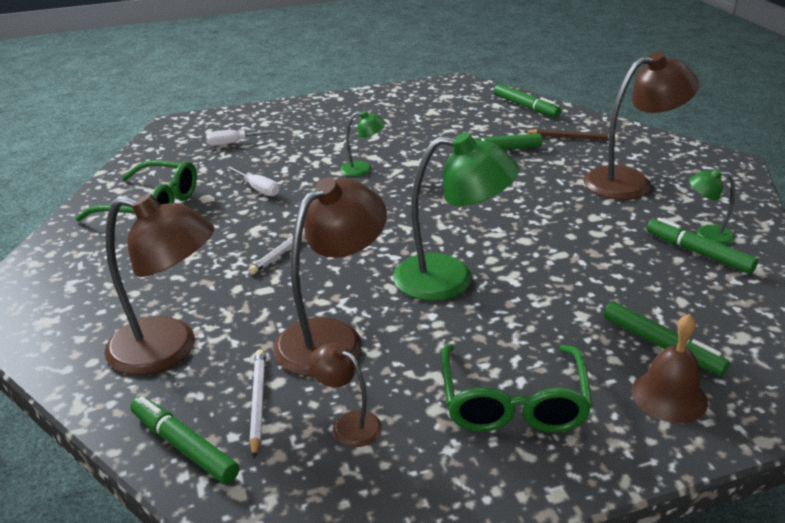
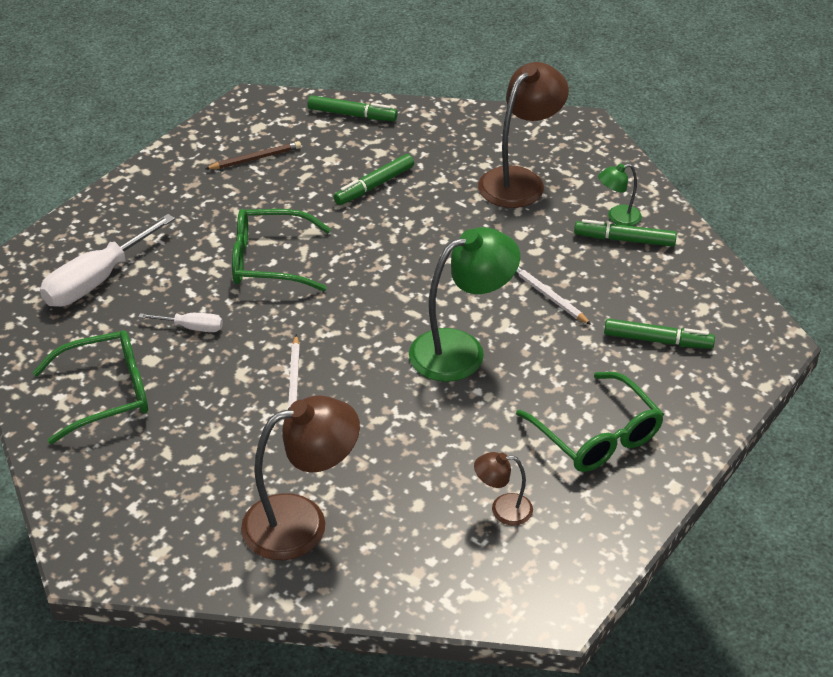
camera: 35 degrees left, 10 degrees up
(184, 446) = (405, 586): green marker -> none
(233, 143) = (96, 280): white screwdriver -> white screwdriver, size x2.00
(258, 403) = (422, 527): white pencil -> white pencil (549, 296)
(332, 337) = (421, 447): brown lamp -> none
(363, 169) = (270, 261): green lamp -> green glasses
(572, 137) = (429, 143): brown pencil -> brown pencil (255, 158)
(669, 396) = (690, 380): brown bell -> none

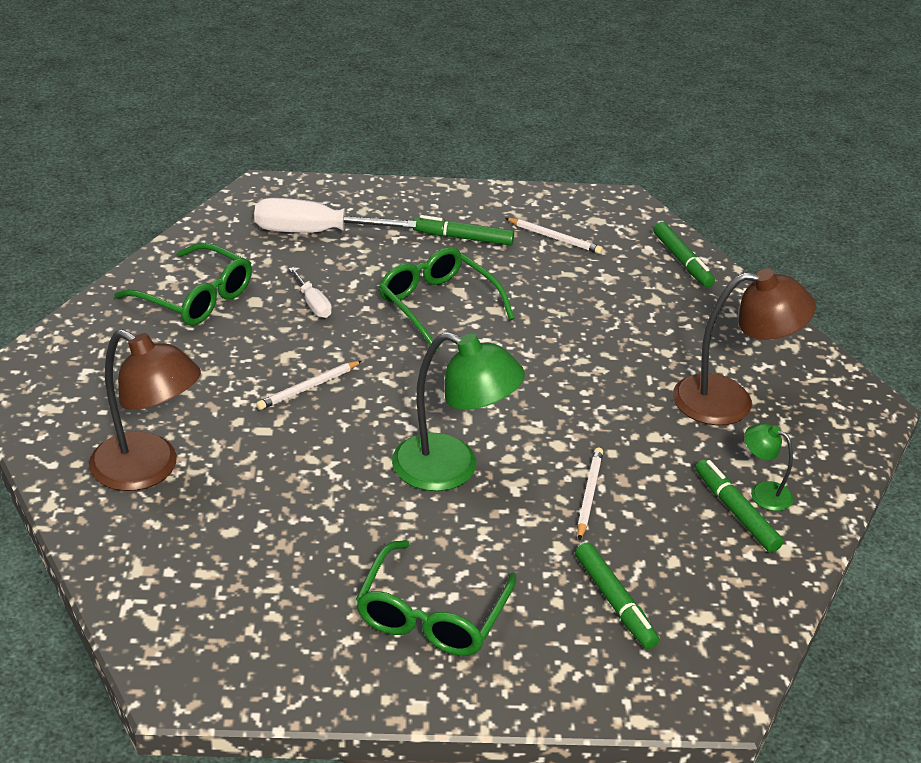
camera: 50 degrees right, 5 degrees down
(255, 158) = (554, 238): brown pencil -> white pencil
(374, 185) = (605, 317): green marker -> green marker (463, 238)
(502, 509) = (272, 590): brown lamp -> none

